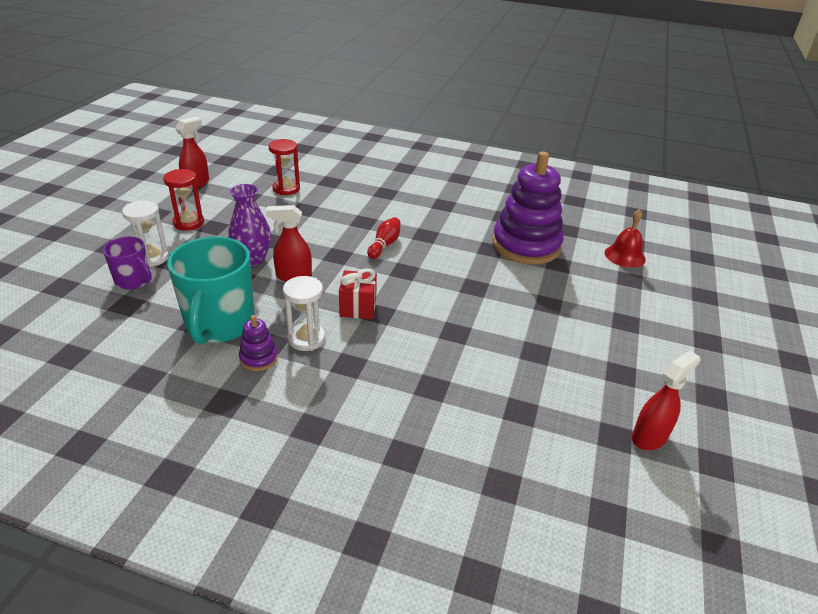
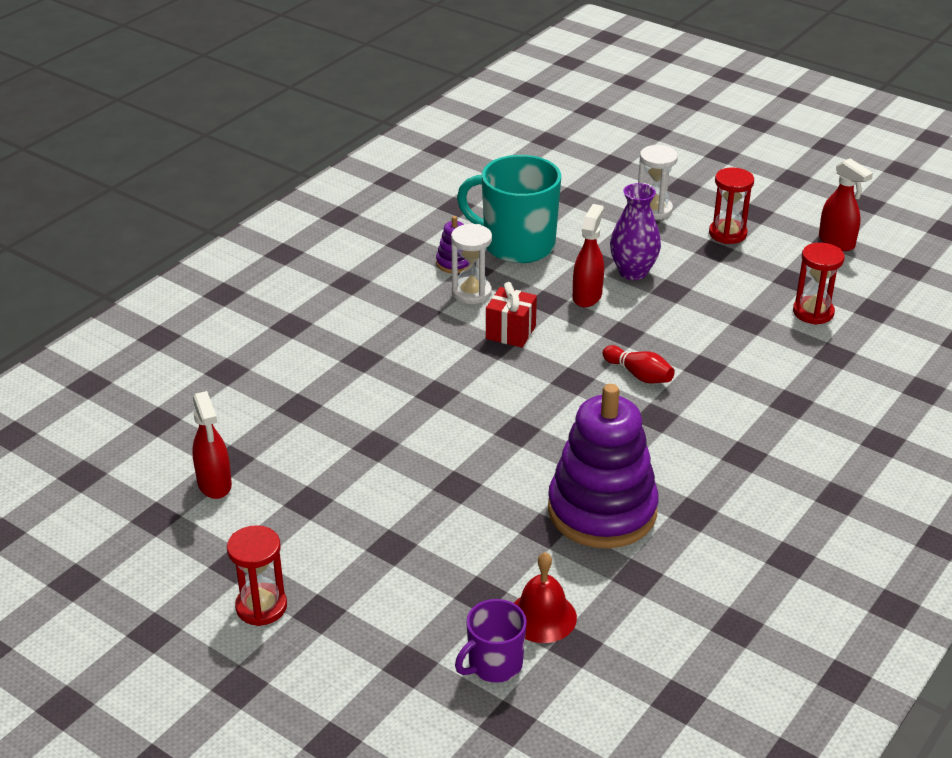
camera: 110 degrees right, 0 degrees up
(133, 280) = (611, 200): purple mug -> purple mug (494, 664)
(731, 369) = (261, 607): none -> red hourglass

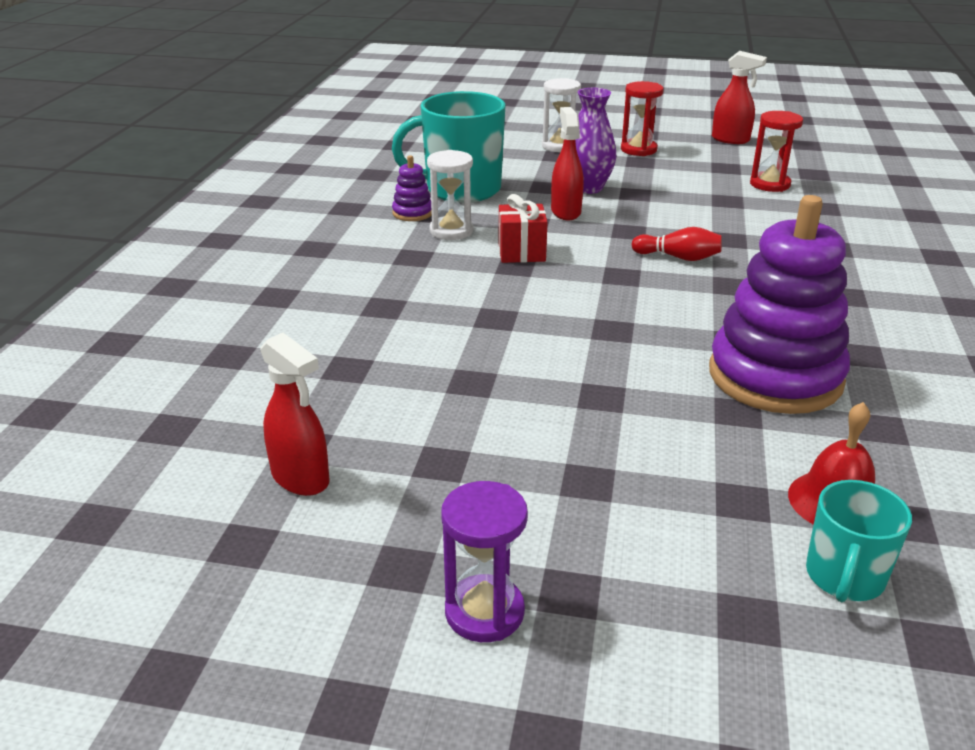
camera: 25 degrees left, 5 degrees down
(261, 607) = (484, 612): red hourglass -> purple hourglass
(494, 664) = (844, 577): purple mug -> turquoise mug

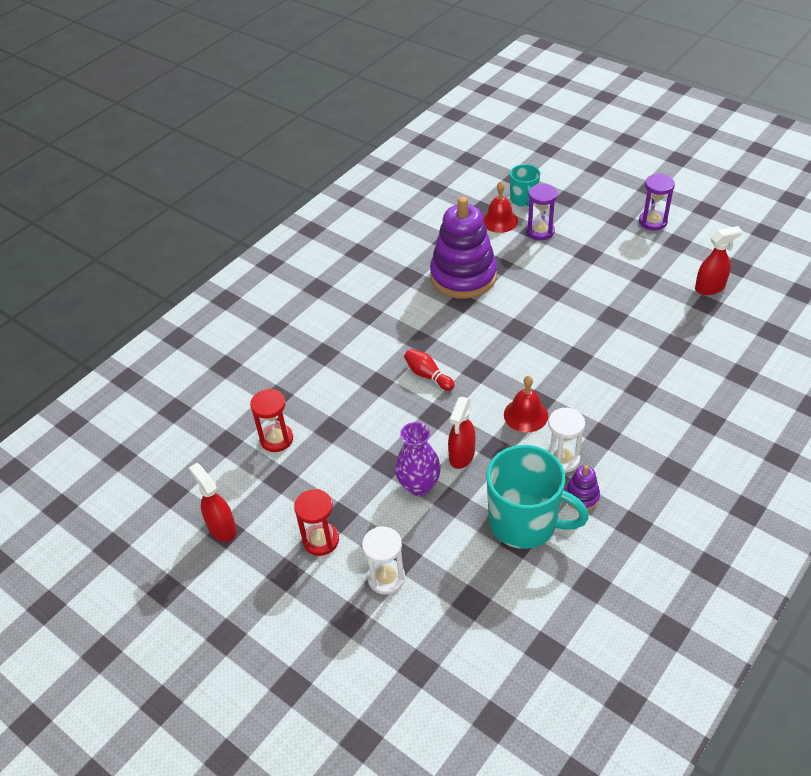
camera: 150 degrees left, 15 degrees up
(301, 478) = (710, 288): red spray bottle -> red spray bottle turned 90 degrees clockwise
(521, 252) = (526, 415): red gift -> red bell
(726, 502) = (540, 231): none -> purple hourglass
(844, 577) = (524, 199): turquoise mug -> turquoise mug turned 120 degrees clockwise

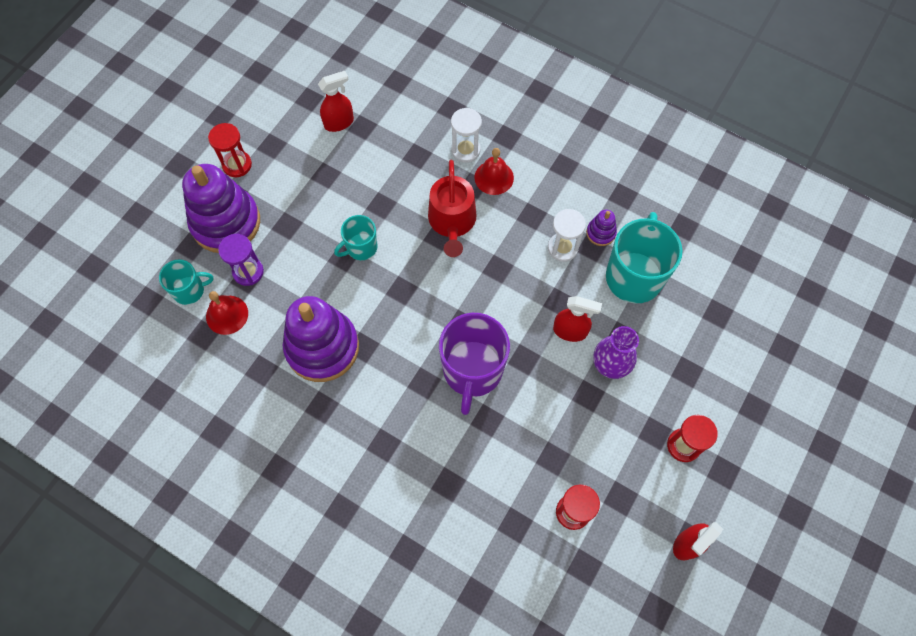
camera: 100 degrees left, 20 degrees up
(386, 578) = (710, 383): white hourglass -> white hourglass (465, 150)
(428, 375) = (472, 371): red bowling pin -> purple mug
(526, 415) = (515, 278): red bell -> red bell (494, 177)
(564, 301) = (361, 247): none -> turquoise mug
(590, 217) = (226, 223): none -> purple stacking toy
(594, 369) = (452, 222): none -> red watering can
(653, 222) = (237, 165): purple hourglass -> red hourglass
(710, 288) = (339, 123): red spray bottle -> red spray bottle turned 90 degrees clockwise

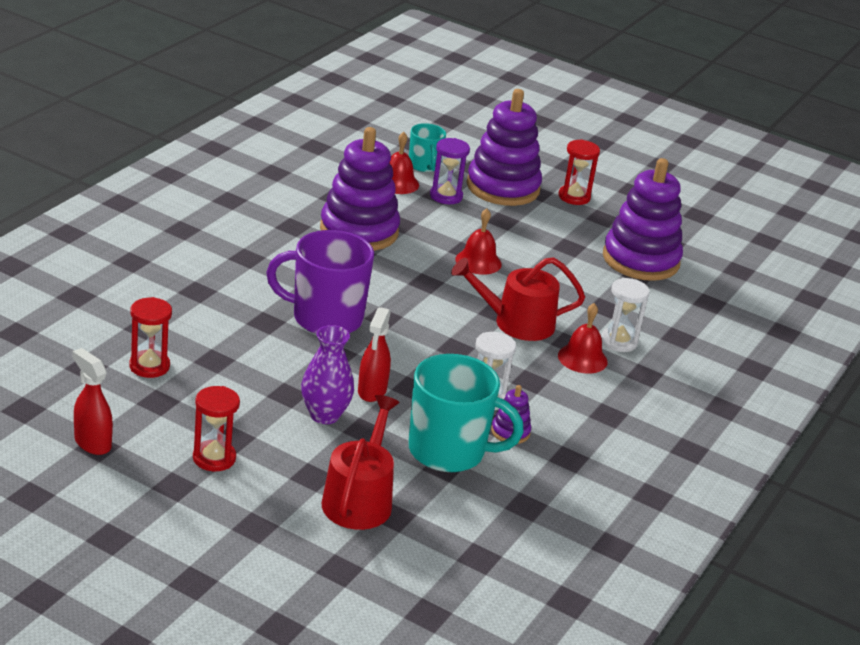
camera: 85 degrees right, 35 degrees down
(339, 123) = (640, 260): red spray bottle -> purple stacking toy
(361, 247) = (478, 261): turquoise mug -> red bell
(705, 337) = (359, 499): none -> red watering can

